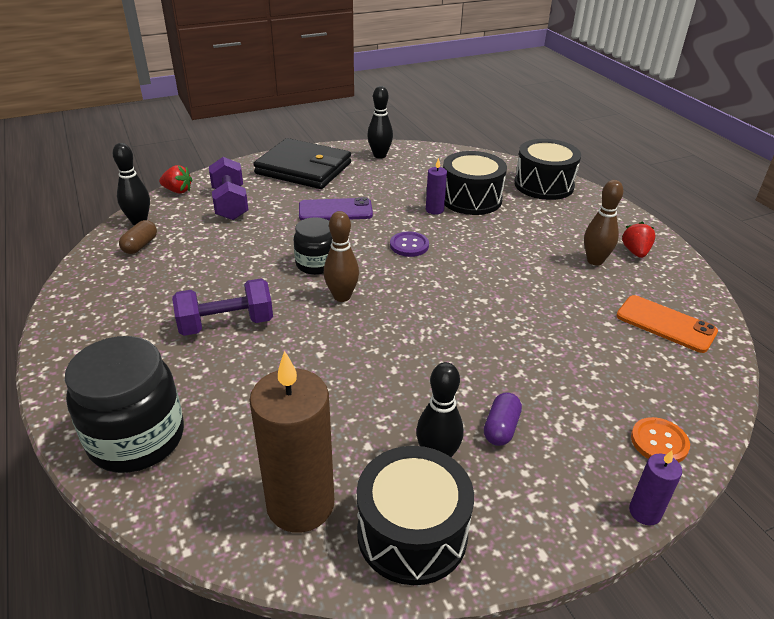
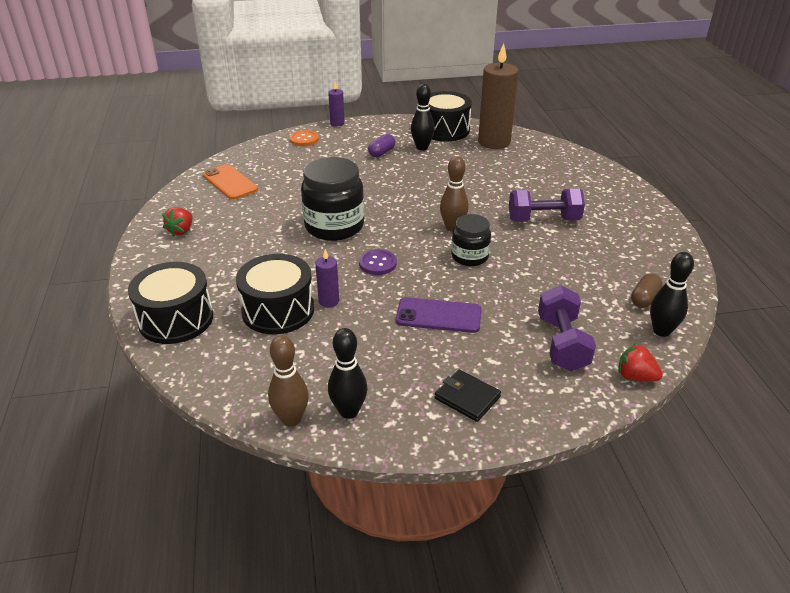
camera: 165 degrees left, 0 degrees up
(137, 438) = (584, 171): black jar -> black jar (334, 226)
(303, 168) = (467, 397): black wallet -> black wallet, size x0.47
(595, 261) = (225, 228): brown bowling pin -> brown bowling pin (291, 419)

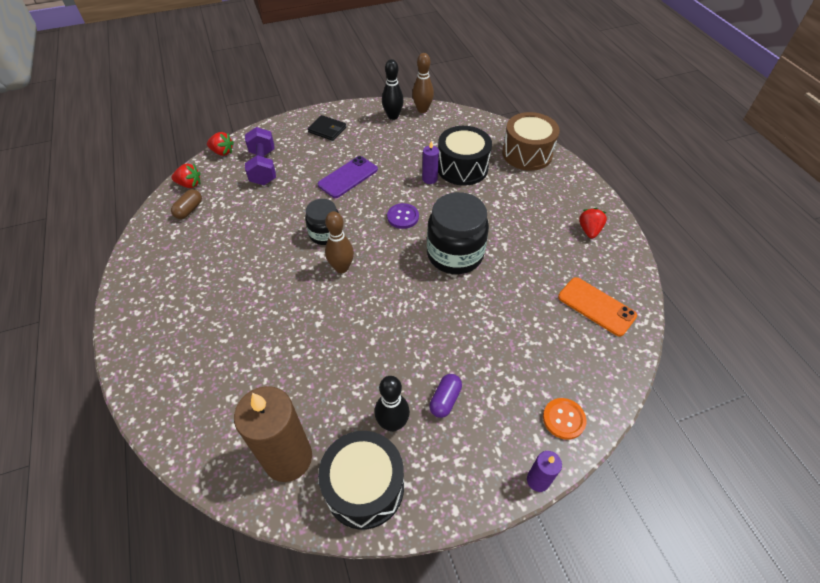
camera: 170 degrees right, 15 degrees up
(176, 319) = (527, 153): black drum -> brown drum
(438, 316) = (348, 177): purple phone -> purple phone turned 45 degrees counterclockwise
(543, 220) = (249, 292): purple dumbbell -> none
(661, 331) = (189, 184): black bowling pin -> red strawberry

